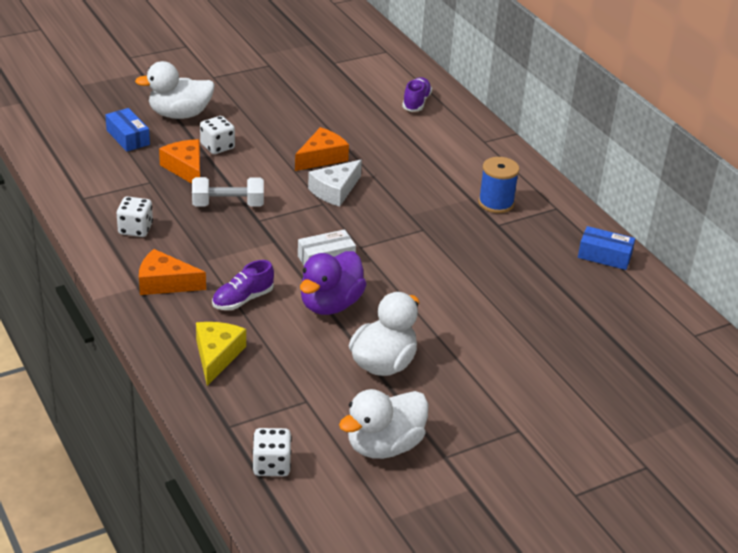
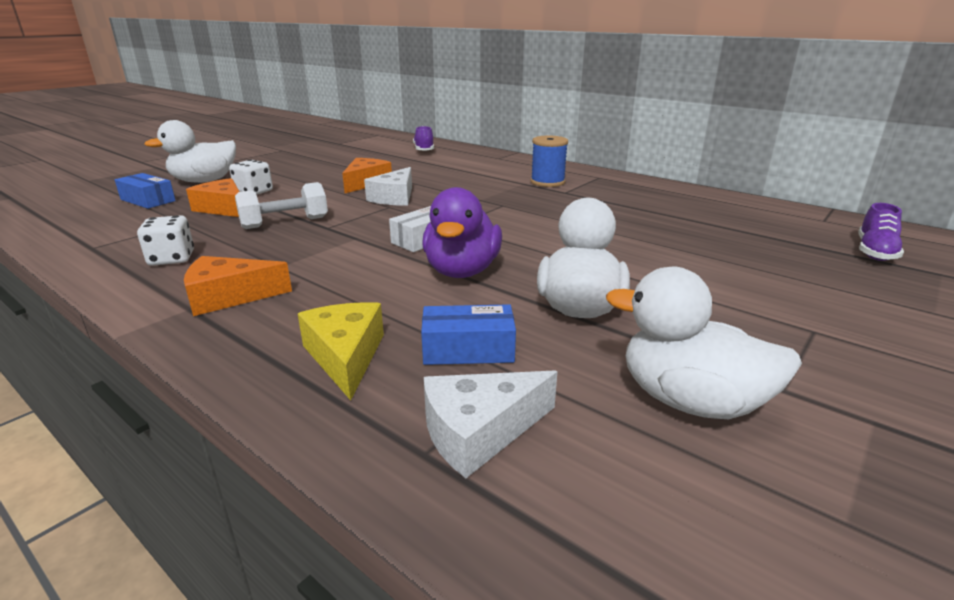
camera: 20 degrees left, 10 degrees down
(243, 300) = (348, 290): purple shoe -> purple shoe (875, 252)
(261, 425) = (479, 431): none -> white cheese
(271, 465) = (552, 497): white dice -> none
(384, 446) = (690, 401): white duck -> white duck turned 90 degrees clockwise
(604, 256) = (675, 193): blue box -> blue box (468, 349)

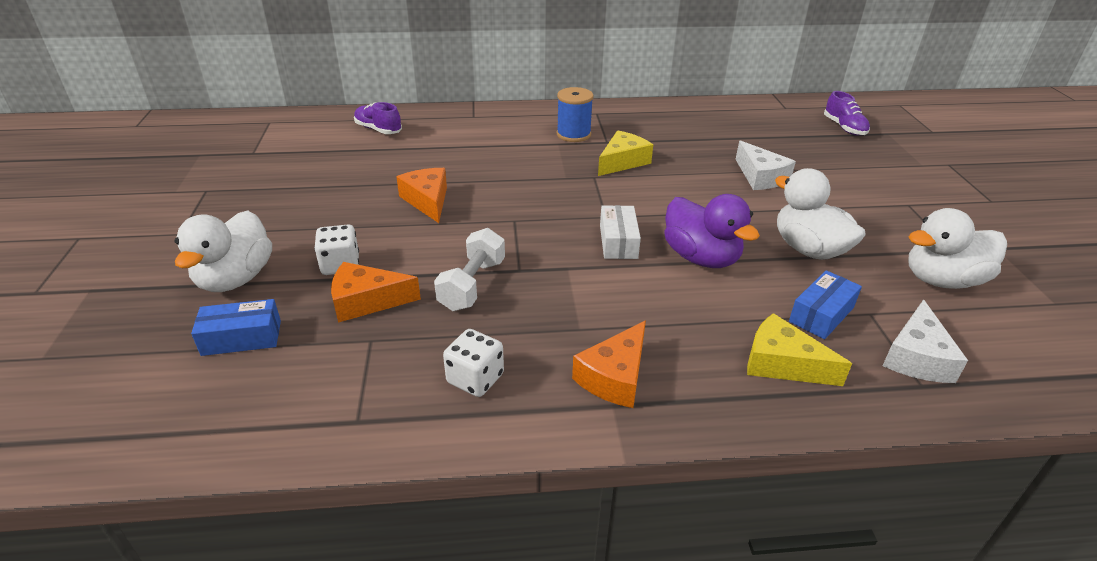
camera: 45 degrees left, 10 degrees up
(394, 198) = (496, 207): white cheese -> white cheese (760, 177)
(547, 204) = (622, 162): none -> yellow cheese

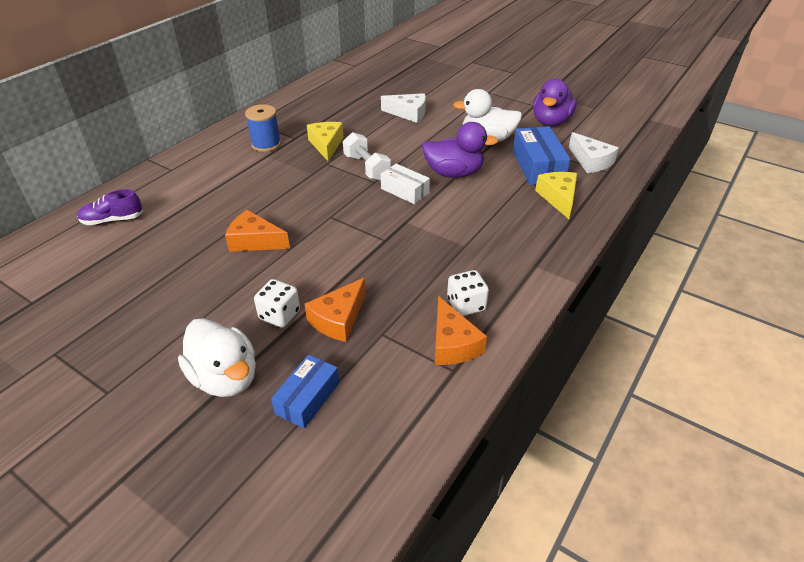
camera: 50 degrees left, 5 degrees up
(472, 285) = (377, 265): white dumbbell -> white dumbbell (367, 168)
(615, 377) = (515, 253): orange cheese -> orange cheese (452, 344)
(782, 363) = (558, 198): yellow cheese -> yellow cheese turned 105 degrees clockwise
(821, 314) = (537, 166): blue box -> blue box, size x1.55
(844, 128) = (401, 64): purple shoe -> none
(942, 280) = (551, 122): white duck -> purple duck

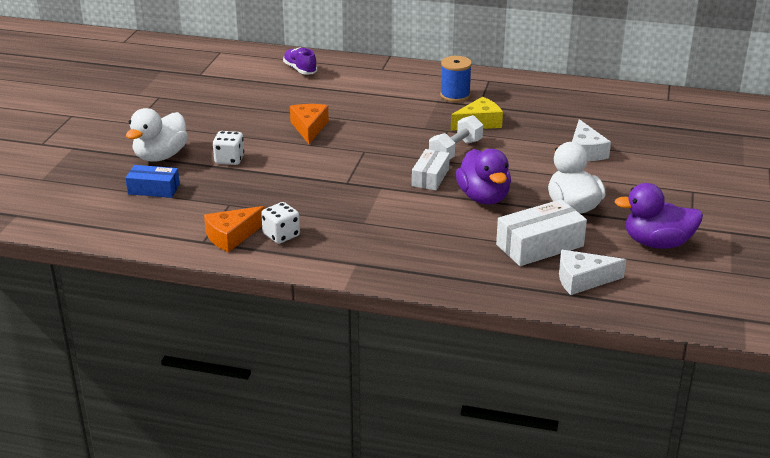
camera: 70 degrees right, 10 degrees down
(338, 319) = (236, 183): orange cheese -> none
(537, 166) = (539, 245): blue box -> white box
(558, 198) = (484, 265): yellow cheese -> none
(590, 161) = (582, 280): white cheese -> white cheese turned 45 degrees clockwise

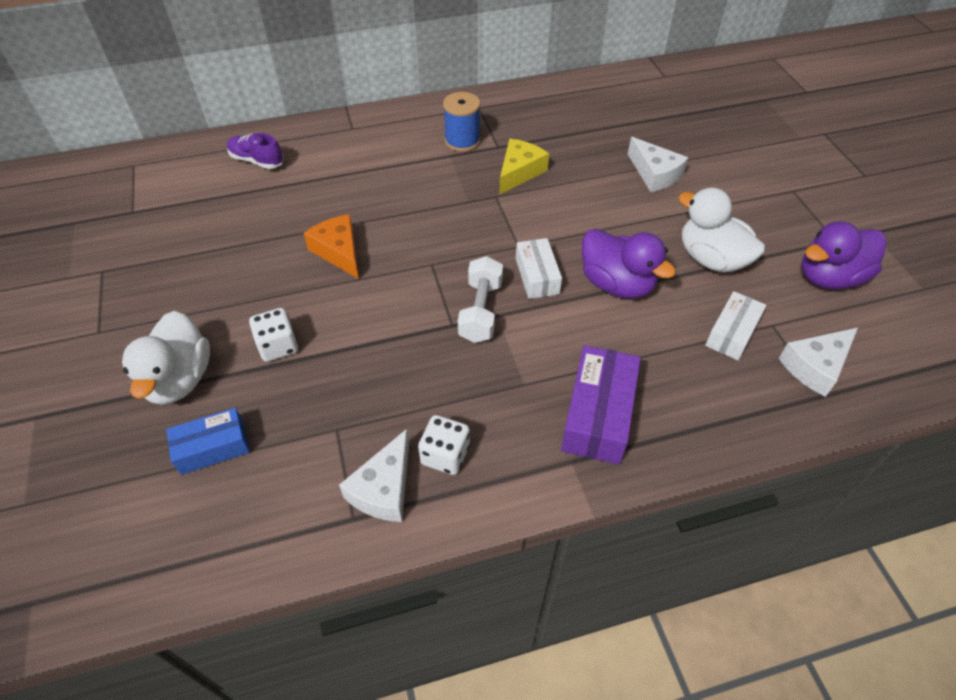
camera: 30 degrees left, 20 degrees up
(231, 236) = (384, 488): orange cheese -> white cheese
(397, 250) = (598, 415): none -> purple box
(455, 151) = (529, 224): white dumbbell -> white dumbbell (480, 311)
(539, 245) = (731, 333): white box -> white box, size x0.65

